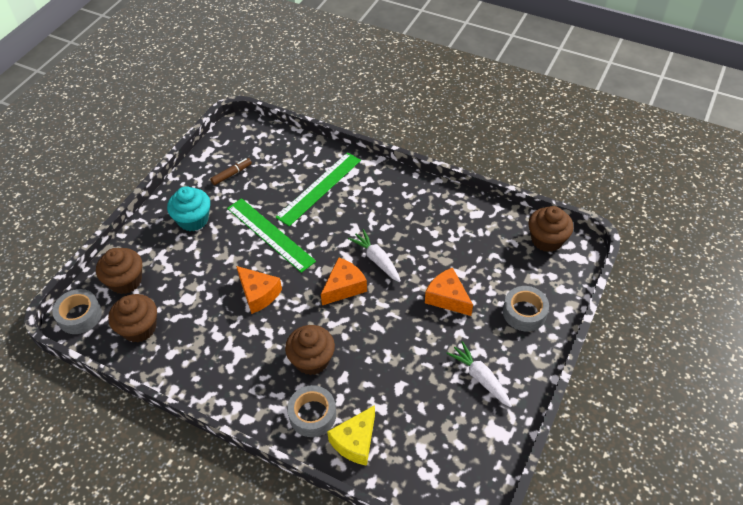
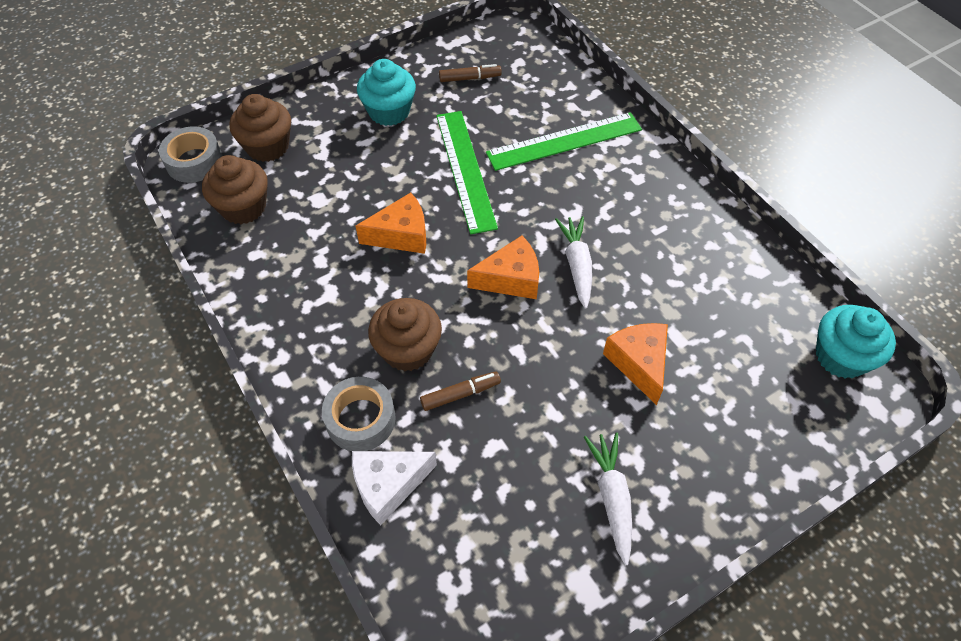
camera: 30 degrees right, 5 degrees up
(258, 294) = (401, 235): orange cheese -> orange cheese turned 90 degrees counterclockwise
(355, 441) = (388, 485): yellow cheese -> white cheese
(360, 368) = (460, 394): none -> brown marker
(524, 312) = (738, 442): grey tape -> none
(547, 240) = (841, 356): brown cupcake -> turquoise cupcake

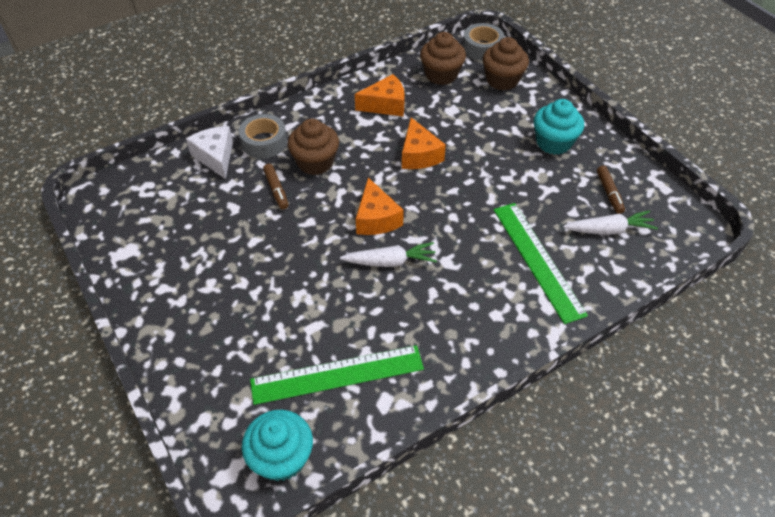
camera: 90 degrees right, 5 degrees down
(465, 170) = (492, 191): green ruler -> green ruler (337, 374)
(612, 497) = (182, 270): white carrot -> white carrot (609, 230)
(639, 363) = (290, 297): orange cheese -> orange cheese (385, 105)

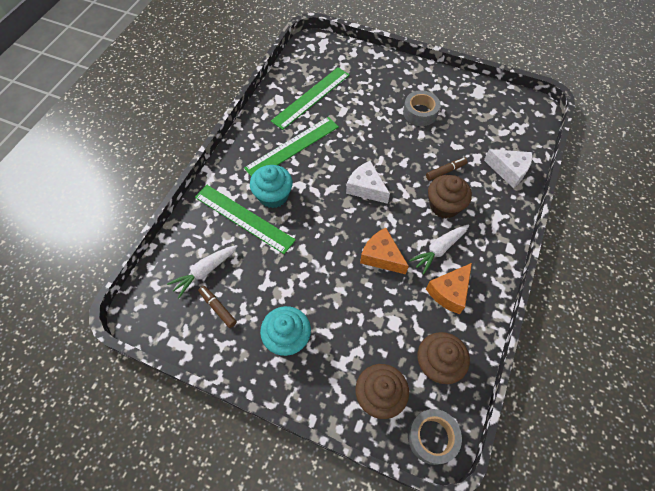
camera: 145 degrees right, 10 degrees up
(264, 142) = (494, 200): grey tape -> grey tape (420, 112)
(276, 190) = (445, 171): brown marker -> brown marker turned 120 degrees clockwise
(281, 458) = (306, 58): turquoise cupcake -> turquoise cupcake (273, 196)
(376, 218) = (366, 188): orange cheese -> white cheese
(390, 261) = (333, 166): white carrot -> white carrot (439, 249)
(421, 313) = (292, 147): none -> green ruler

